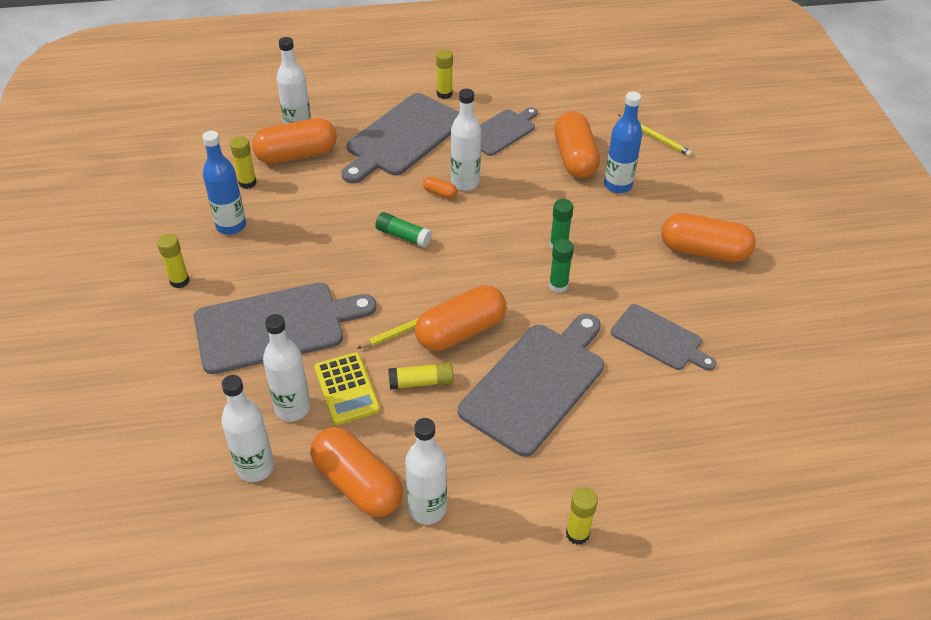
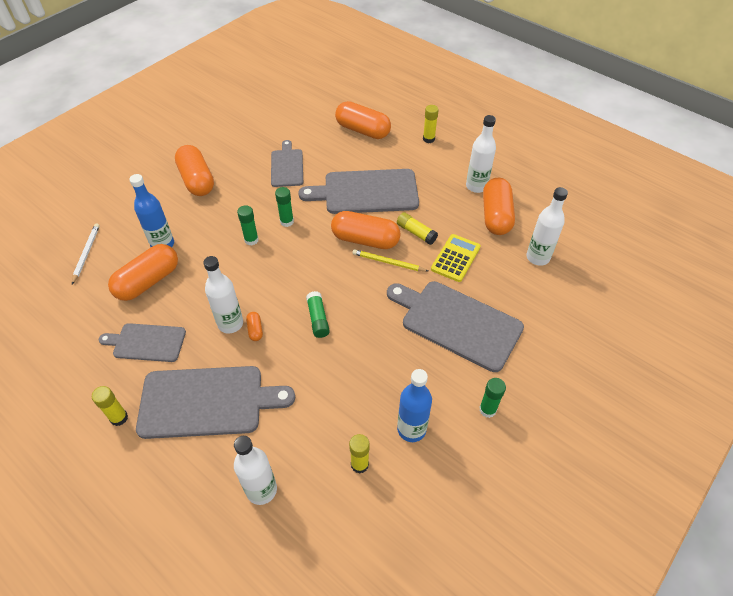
camera: 130 degrees left, 5 degrees up
(179, 281) = (487, 410): yellow glue stick -> green glue stick
(292, 408) = (493, 270): white bottle -> none
(296, 154) = (294, 460): orange capsule -> orange capsule (362, 130)
(655, 137) = (86, 253): yellow pencil -> white pencil

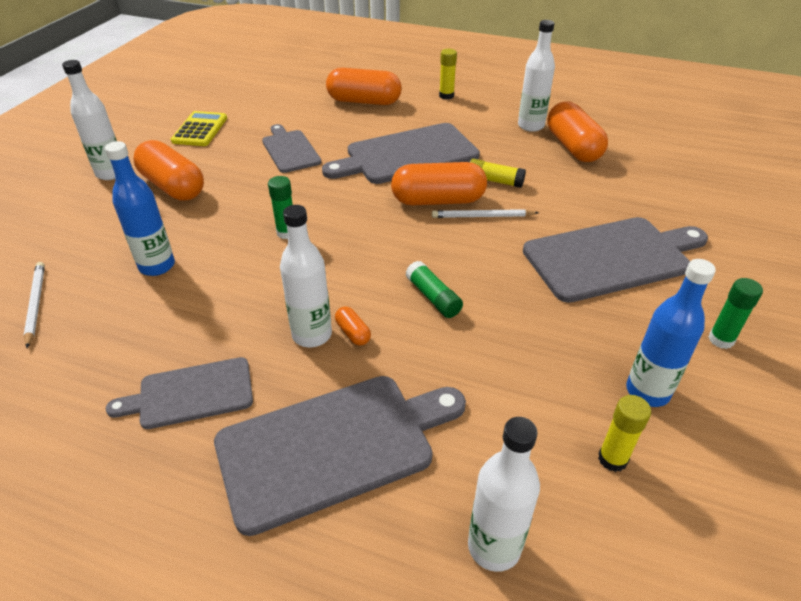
camera: 20 degrees left, 10 degrees down
(119, 418) = (193, 517): yellow glue stick -> none
(148, 281) = (155, 315): orange capsule -> none
(287, 221) = (324, 204): green glue stick -> none
(388, 262) = (482, 216): yellow pencil -> white pencil
(455, 258) = (559, 194): yellow calculator -> yellow calculator (200, 130)
(457, 323) = (611, 257): grey cutting board -> grey cutting board turned 150 degrees clockwise
(537, 257) = (648, 174): white bottle -> white bottle (111, 173)

